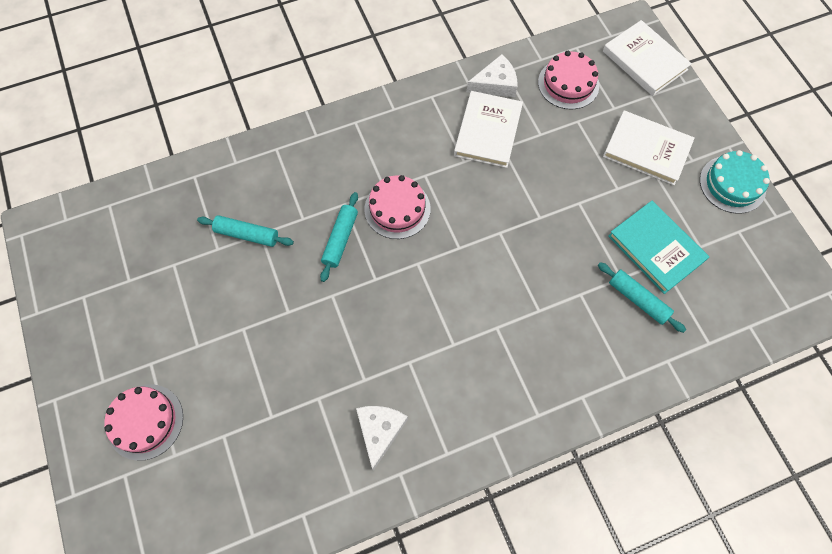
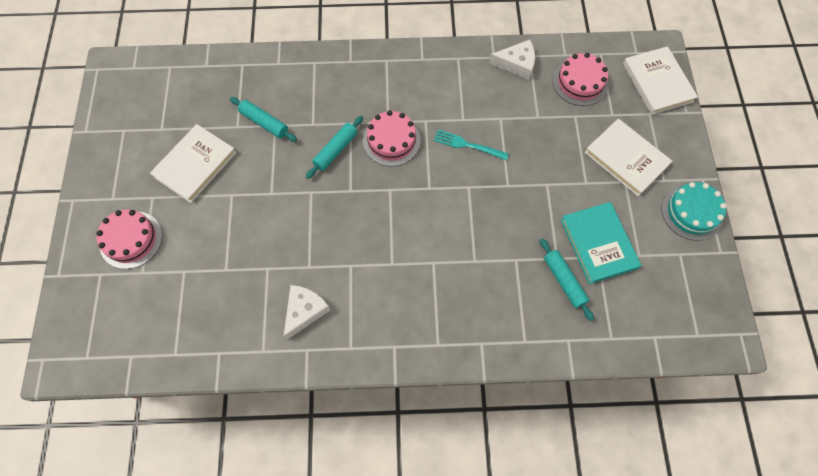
camera: 20 degrees right, 0 degrees up
(480, 188) = (467, 145): none -> turquoise fork
(488, 131) = (493, 101): white book -> white book (195, 165)

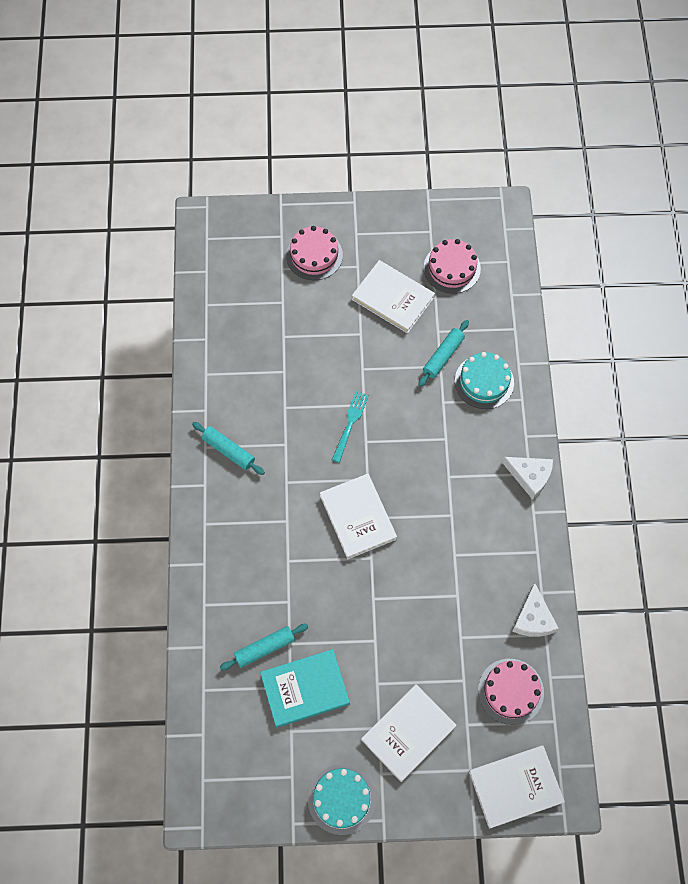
camera: 90 degrees right, 0 degrees up
(294, 90) = (484, 381): none -> turquoise cake
(304, 311) = (241, 406): white cheese -> white cheese (530, 476)
(336, 150) = (412, 426): turquoise rolling pin -> turquoise rolling pin (228, 451)
(391, 140) = (425, 480): pink cake -> pink cake (452, 268)
(428, 198) = (358, 517): none -> white book
(467, 145) = (421, 559): turquoise fork -> turquoise fork (350, 424)

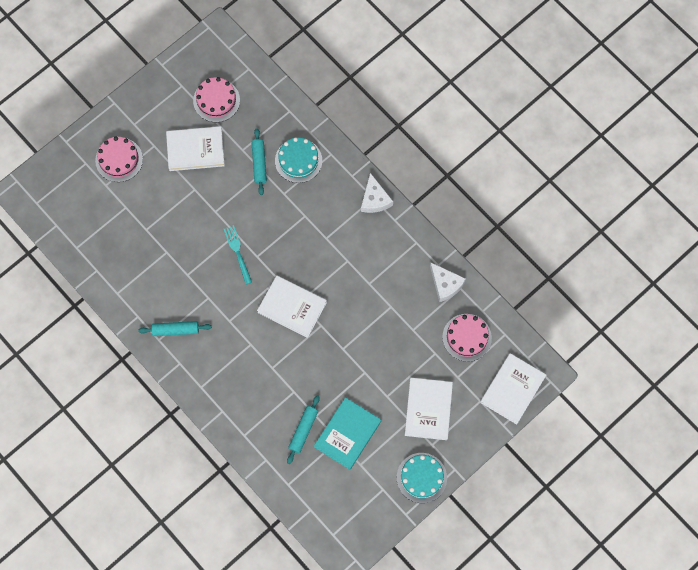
camera: 40 degrees left, 5 degrees up
(530, 476) = (374, 199): white cheese -> white cheese turned 90 degrees clockwise

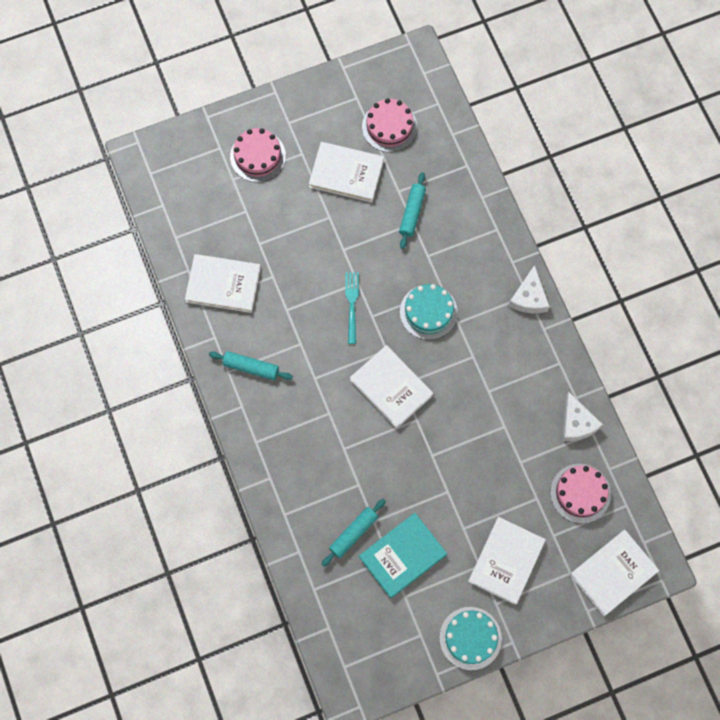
camera: 20 degrees right, 0 degrees up
(129, 272) = (223, 284): none -> white book
(298, 160) = (457, 224): turquoise cake -> turquoise cake (428, 312)

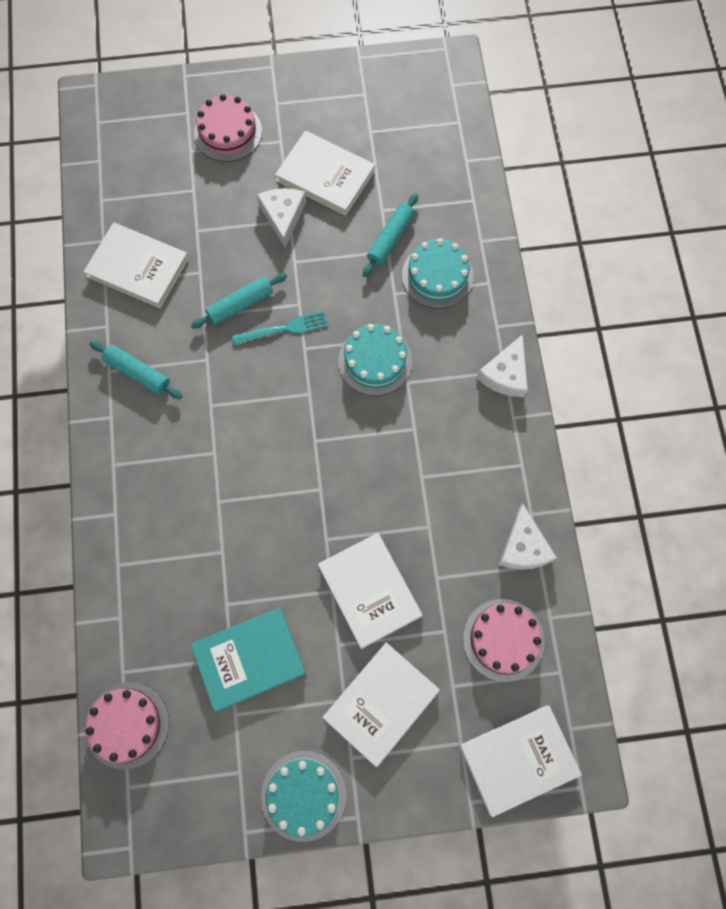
camera: 15 degrees right, 0 degrees up
(323, 215) = (283, 216): none -> white cheese
(352, 304) = (284, 329): turquoise fork -> turquoise fork turned 60 degrees clockwise
(353, 533) = (196, 613): turquoise rolling pin -> turquoise rolling pin (240, 305)
(389, 126) = (393, 135): pink cake -> pink cake (127, 725)
(391, 387) = (300, 441): white book -> white book (369, 591)
(456, 233) = (437, 276): none -> turquoise cake

